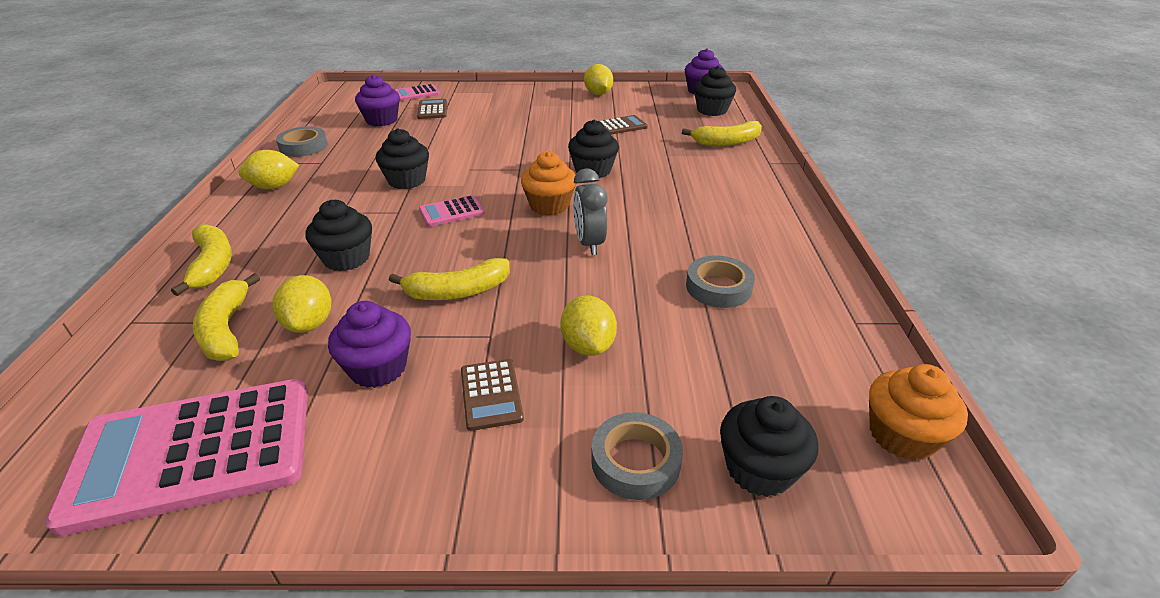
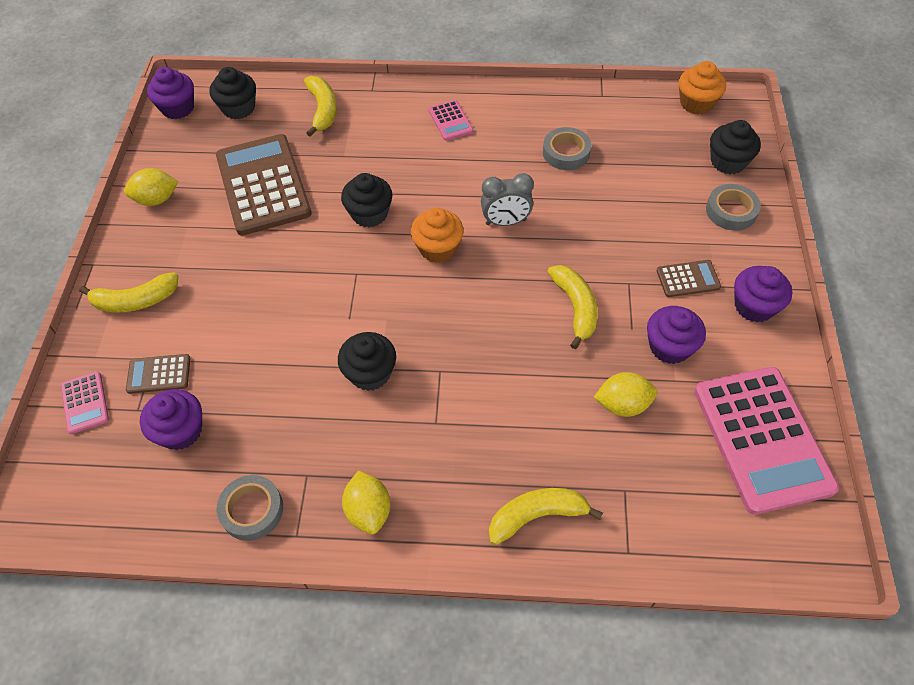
camera: 85 degrees left, 20 degrees up
(226, 329) = (634, 466): yellow banana -> yellow banana (135, 301)
(346, 258) = (526, 398): black cupcake -> none
(427, 471) = (754, 306): none -> purple cupcake
(451, 212) = (444, 324): pink calculator -> pink calculator (450, 121)
(588, 346) = (635, 228): yellow lemon -> none
(621, 126) = (263, 185): brown calculator -> brown calculator, size x2.25

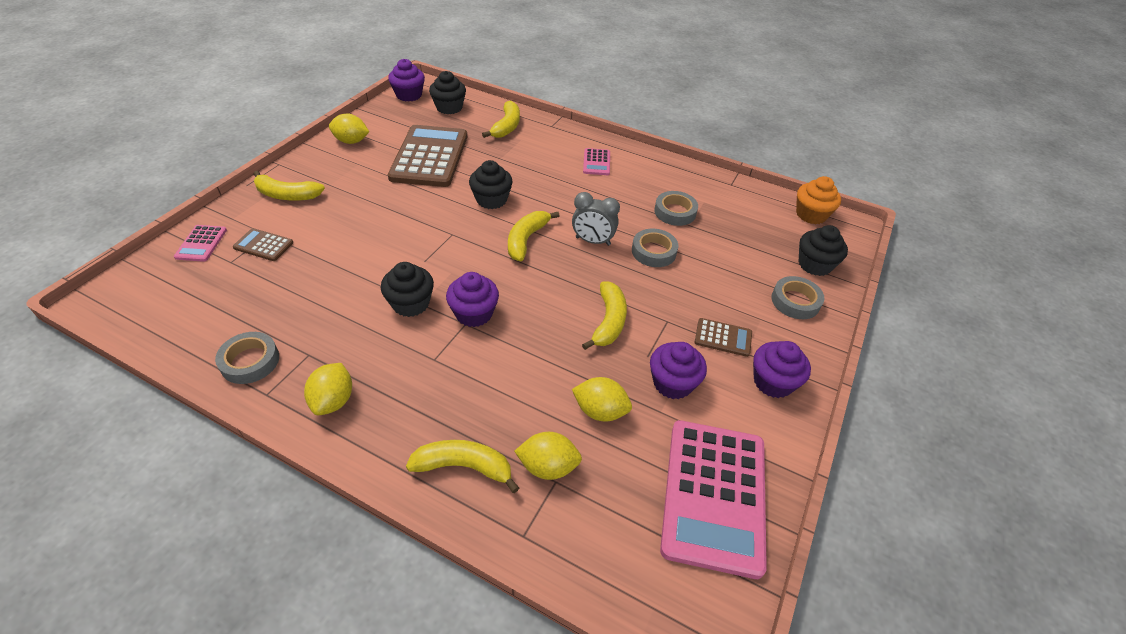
camera: 20 degrees right, 10 degrees down
(181, 431) = (247, 287): purple cupcake -> purple cupcake (474, 313)
(438, 248) = (526, 240): orange cupcake -> yellow banana
(572, 209) = (653, 251): none -> grey tape
(610, 480) = (548, 466): none -> yellow lemon

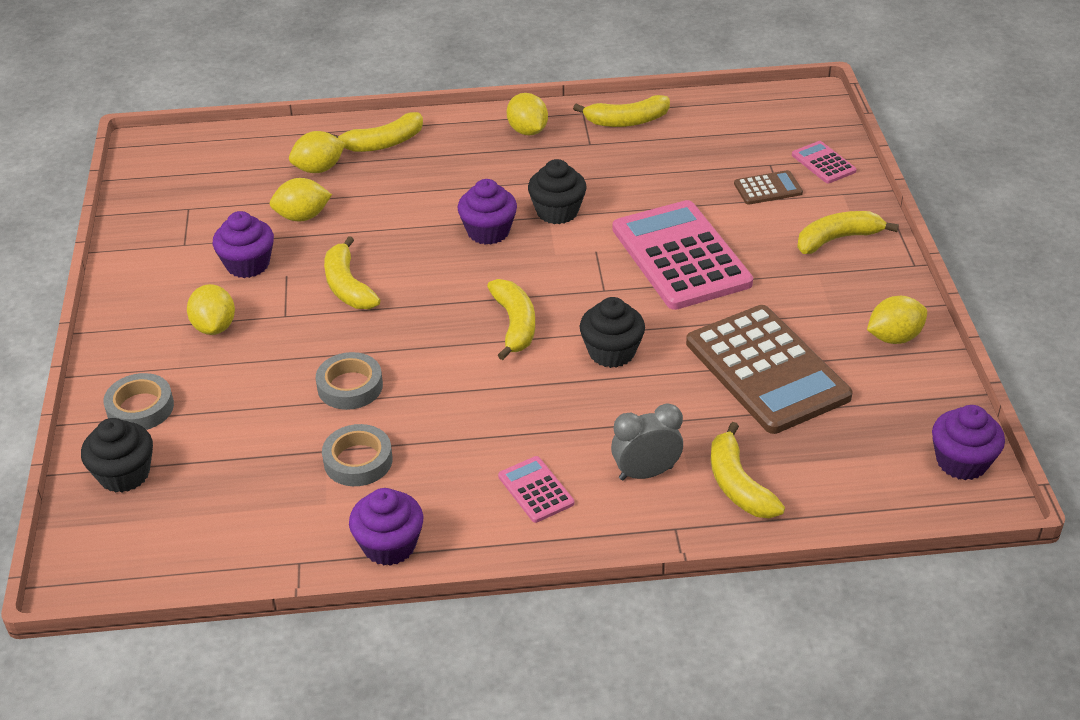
camera: 150 degrees right, 5 degrees down
(250, 361) = (627, 121): grey tape -> yellow banana
(449, 107) = (869, 472): black cupcake -> none
(593, 241) = (435, 362): grey clock -> grey clock (646, 473)
(714, 495) = (173, 208): pink calculator -> pink calculator (681, 256)
(723, 337) = (214, 327): brown calculator -> yellow lemon
(773, 382) = (145, 309): purple cupcake -> purple cupcake (389, 545)
(811, 214) = (147, 566): orange cupcake -> none

